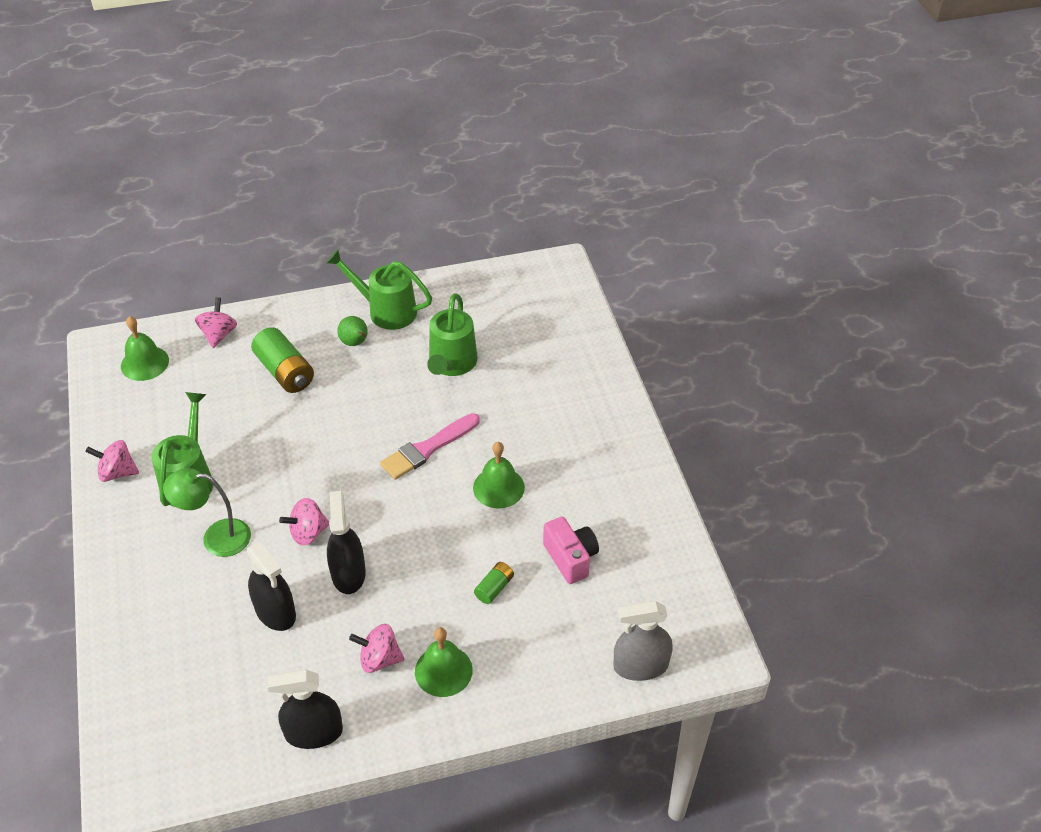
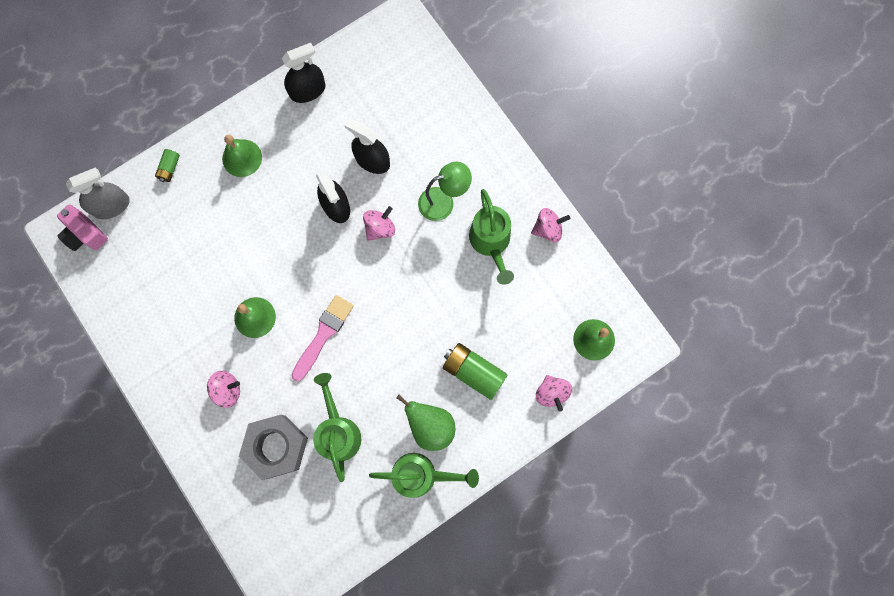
camera: 160 degrees right, 30 degrees up
(355, 343) = (430, 426): green pear -> green pear, size x1.59
(379, 659) = (287, 151): pink spinning top -> pink spinning top (227, 390)
(494, 588) = (229, 230): green battery -> green battery (169, 168)
(521, 370) = (276, 447): none -> grey nut
(570, 558) = (181, 273): pink camera -> pink camera (85, 234)

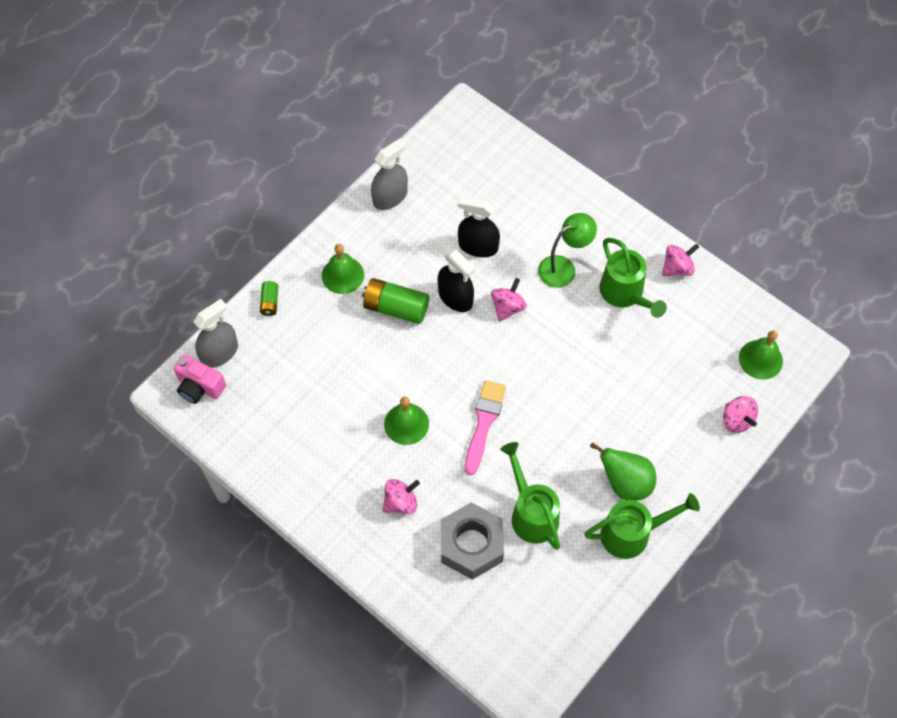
camera: 15 degrees left, 15 degrees down
(307, 90) = (390, 197): black spray bottle -> grey spray bottle
(473, 372) = (651, 420): green battery -> green battery (396, 308)

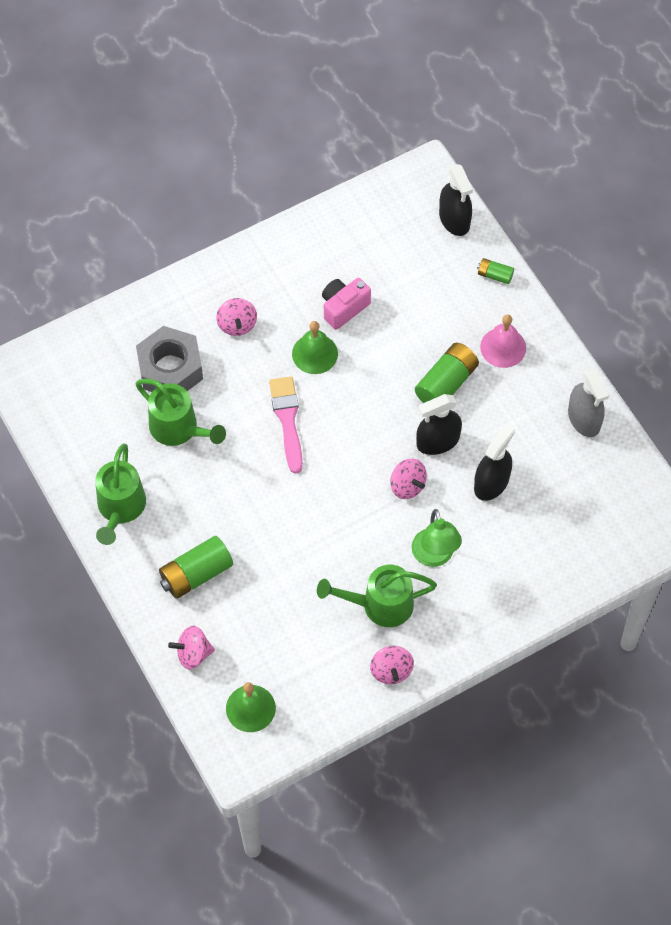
camera: 110 degrees right, 0 degrees up
(199, 387) = (423, 195): pink camera -> pink camera (343, 308)
(219, 353) = (454, 219): grey spray bottle -> black spray bottle
(342, 275) = (503, 347): green bell -> pink bell
(484, 423) = (287, 420): pink brush -> pink brush turned 135 degrees counterclockwise
(531, 512) = (179, 429): green watering can -> green watering can turned 45 degrees clockwise
(625, 483) = (172, 522): green pear -> none
(664, 445) = (196, 574): none -> green battery

